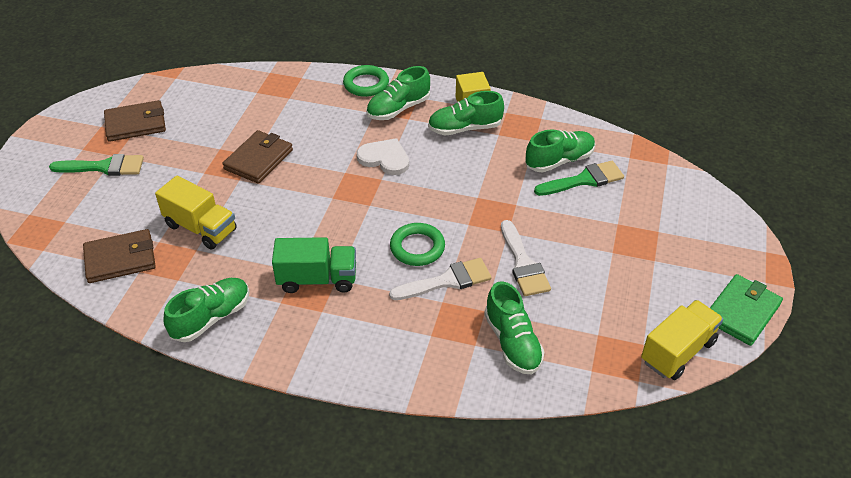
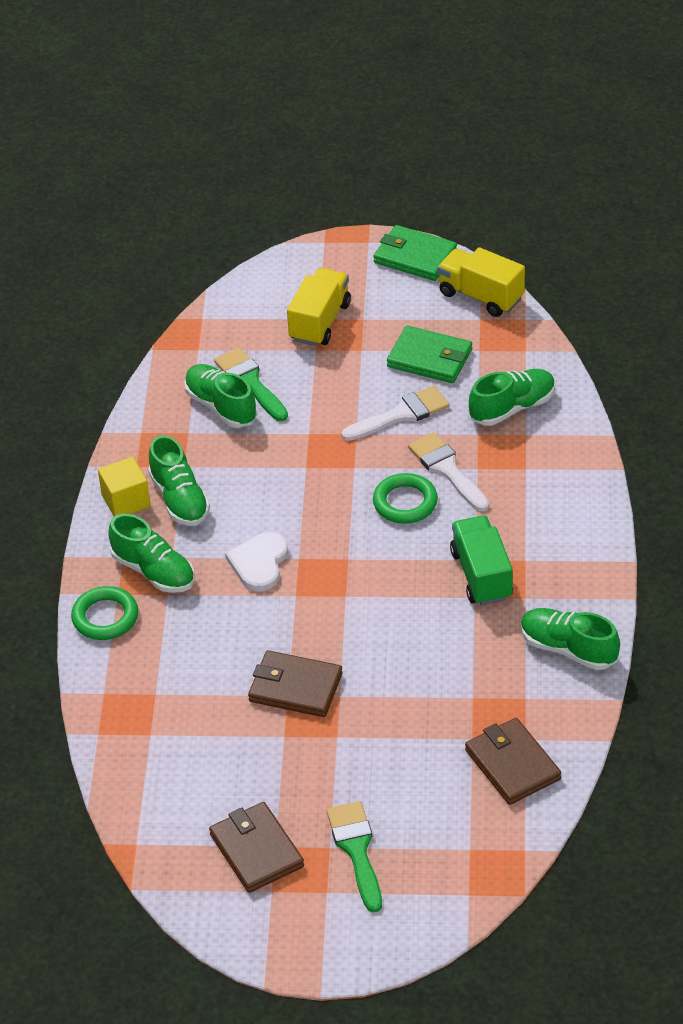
camera: 100 degrees left, 0 degrees up
(201, 228) = (436, 705): yellow truck -> yellow truck (320, 322)
(593, 296) = (430, 358): none -> green wallet

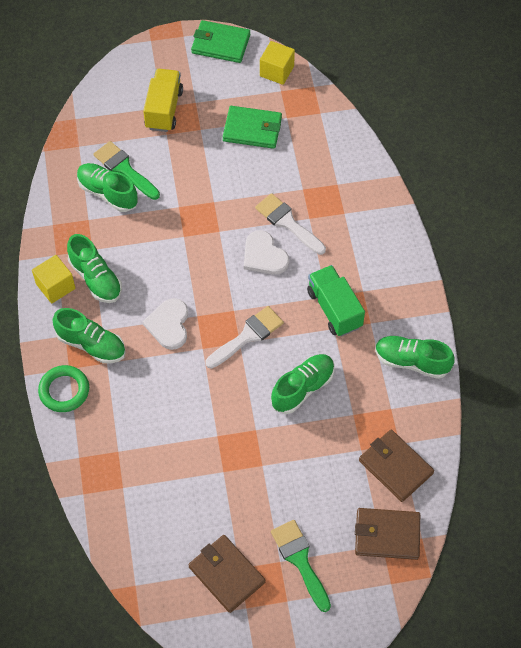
camera: 15 degrees left, 15 degrees up
(295, 687) = (221, 428): brown wallet -> brown wallet (387, 535)
(401, 414) = (243, 180): white brush -> white brush (248, 336)
(405, 502) = (264, 255): green ring -> white heart
(481, 296) = (276, 71): yellow truck -> yellow cube
(512, 408) = (322, 163): green shoe -> green shoe (302, 388)

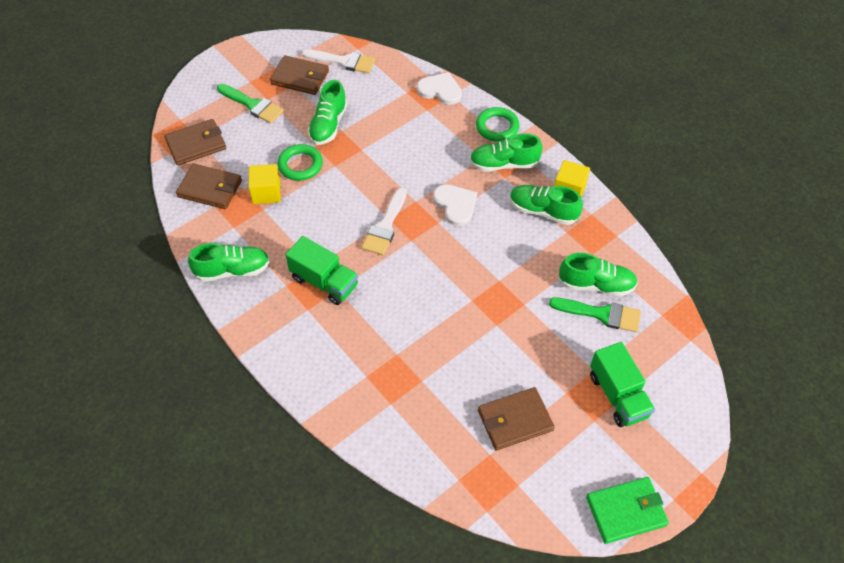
camera: 150 degrees right, 5 degrees down
(164, 109) = (618, 395): yellow truck -> green truck
(252, 129) = (515, 420): green wallet -> brown wallet
(264, 255) = (416, 298): white heart -> white heart (440, 90)
(276, 71) = (540, 509): yellow cube -> yellow cube (266, 193)
(287, 222) = (414, 339): white brush -> white brush (343, 61)
(290, 448) = (300, 165): none -> green ring
(302, 388) = (315, 209): green shoe -> green shoe (328, 125)

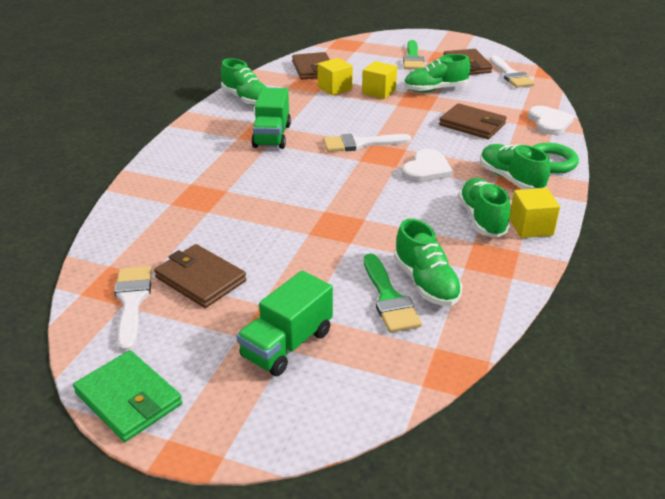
camera: 60 degrees right, 20 degrees down
(196, 144) = (348, 52): brown wallet -> brown wallet (472, 124)
(300, 165) = (379, 92): green ring -> yellow cube
(518, 477) = (132, 302): none -> white brush

